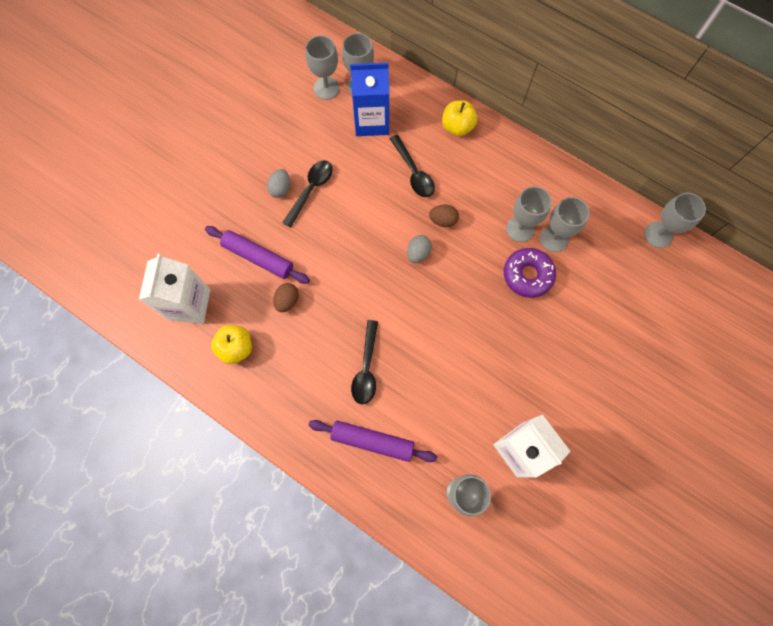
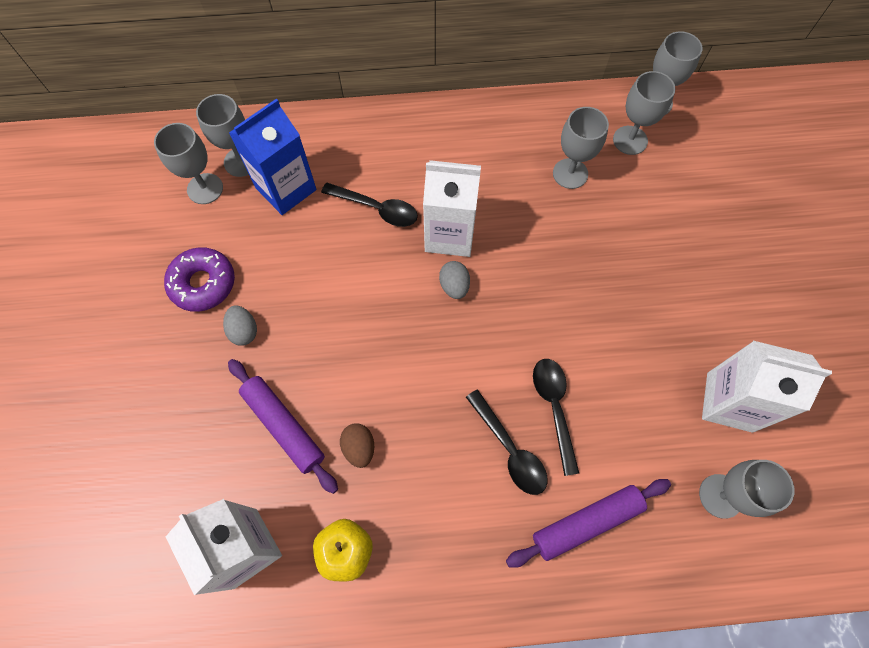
camera: 40 degrees left, 5 degrees down
(258, 258) = (284, 426): purple rolling pin -> purple rolling pin turned 60 degrees clockwise
(311, 190) = (281, 307): black spoon -> black spoon (554, 408)
(443, 220) = (450, 234): brown egg -> white carton
(457, 127) = (381, 133): yellow apple -> none
(520, 229) = (531, 187): grey goblet -> grey goblet (630, 140)
(527, 275) = (578, 226): purple donut -> purple donut (203, 283)

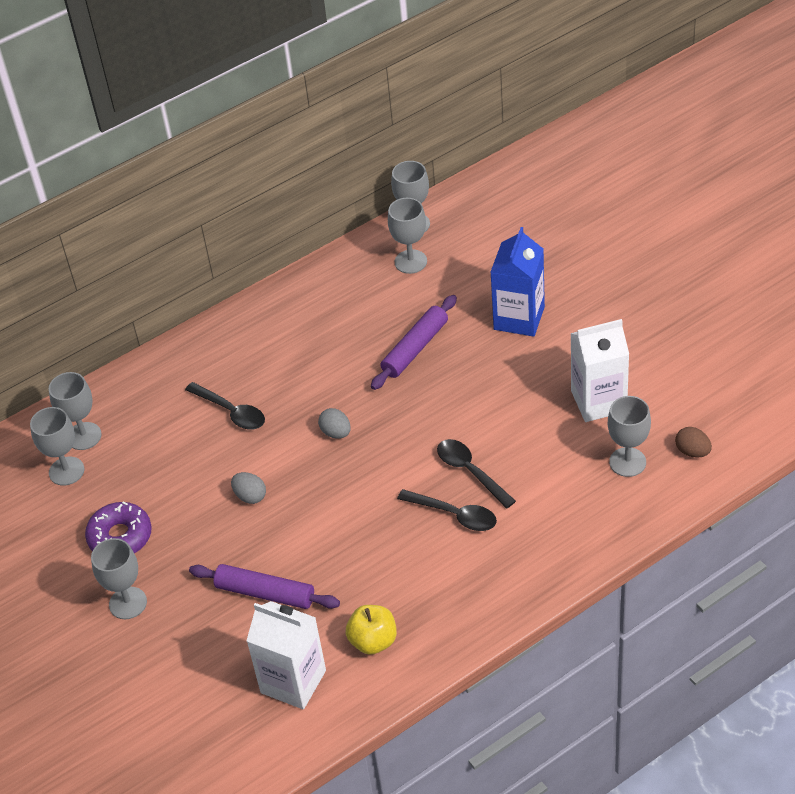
camera: 25 degrees left, 20 degrees down
(244, 331) = (182, 550): grey egg -> grey egg (250, 496)
(286, 189) = (140, 436): blue carton -> blue carton (519, 318)
(359, 447) = (336, 574): brown egg -> brown egg (692, 451)
(376, 209) = (231, 412): black spoon -> black spoon turned 45 degrees clockwise
(450, 234) = (307, 399): white carton -> none
(570, 173) = (377, 309): grey goblet -> grey goblet (128, 603)
(586, 522) = (541, 529): purple rolling pin -> purple rolling pin (415, 348)

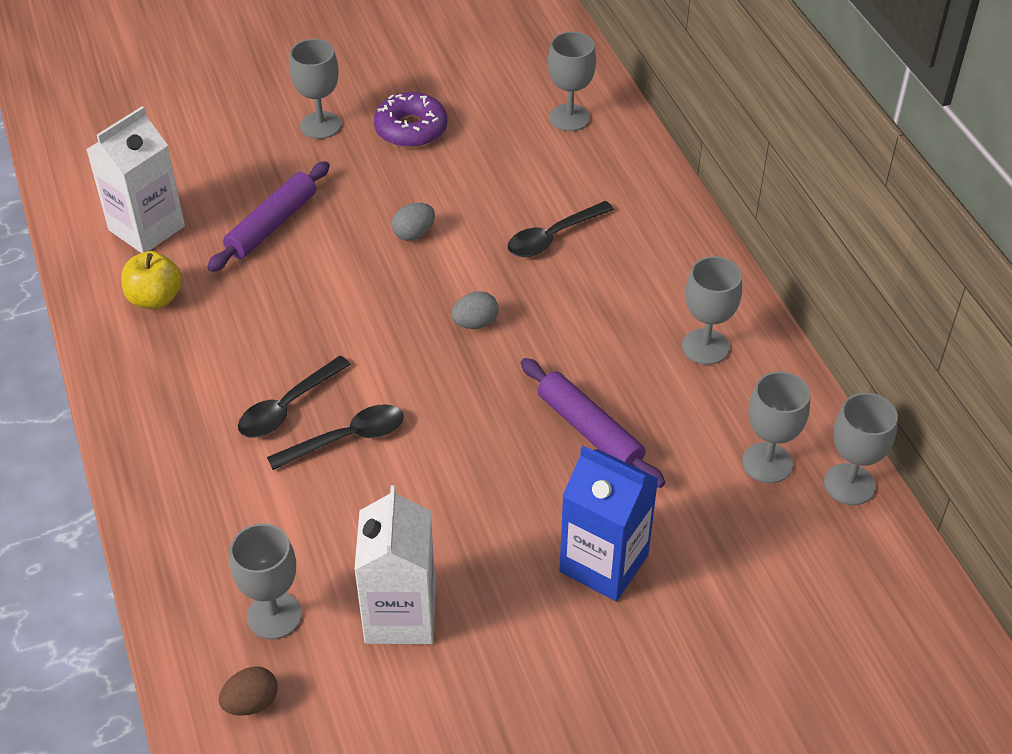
camera: 100 degrees right, 0 degrees up
(66, 471) = (524, 101): grey goblet -> grey goblet (705, 347)

